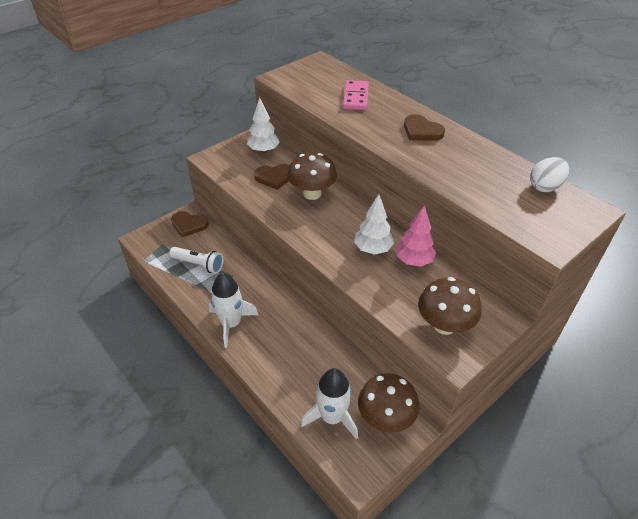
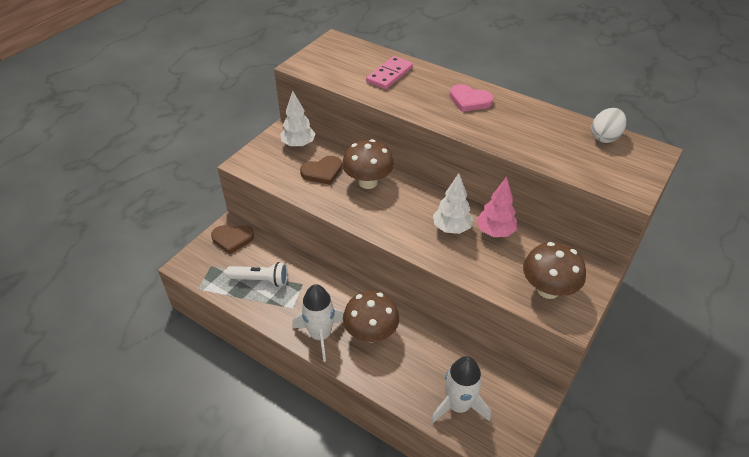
camera: 15 degrees left, 0 degrees up
(355, 97) = (389, 75): pink domino -> pink domino turned 45 degrees clockwise
(385, 418) = (509, 393): brown mushroom -> brown mushroom (371, 333)
(421, 131) = (469, 100): brown heart -> pink heart

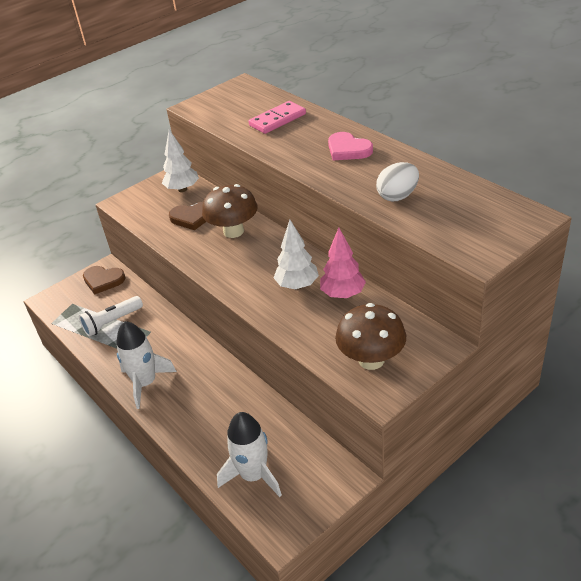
camera: 20 degrees right, 5 degrees down
(260, 280) = (112, 322): white flashlight -> white flashlight turned 120 degrees clockwise
(371, 333) = (196, 389): brown mushroom -> none
(605, 137) = (481, 197): white egg -> white egg (397, 196)

